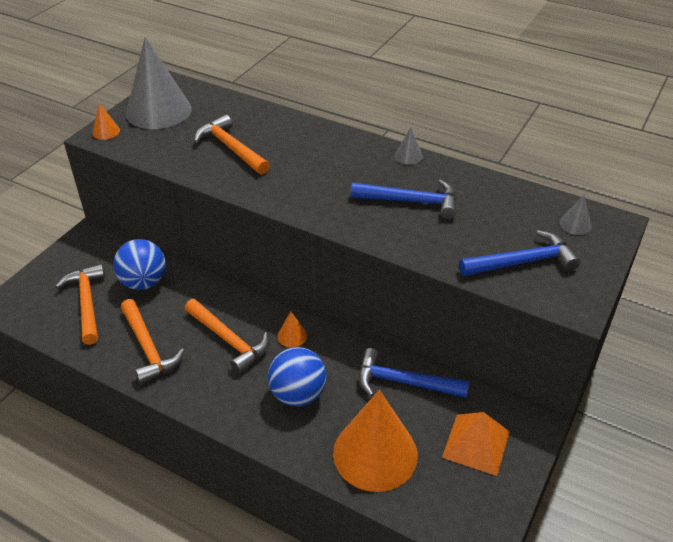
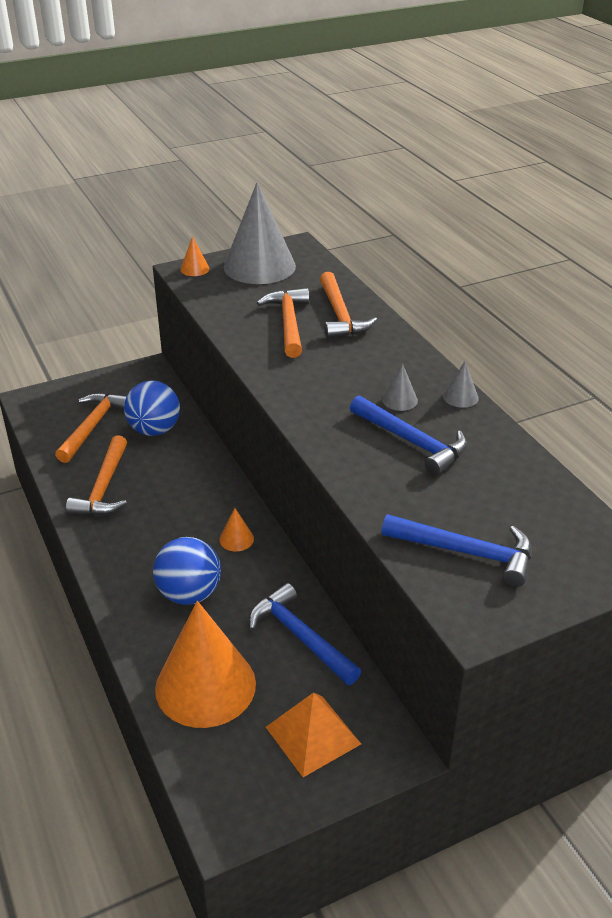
camera: 35 degrees right, 5 degrees down
(228, 340) = (177, 514): orange hammer -> orange hammer (340, 315)
(575, 224) = (577, 543): grey cone -> grey cone (399, 400)

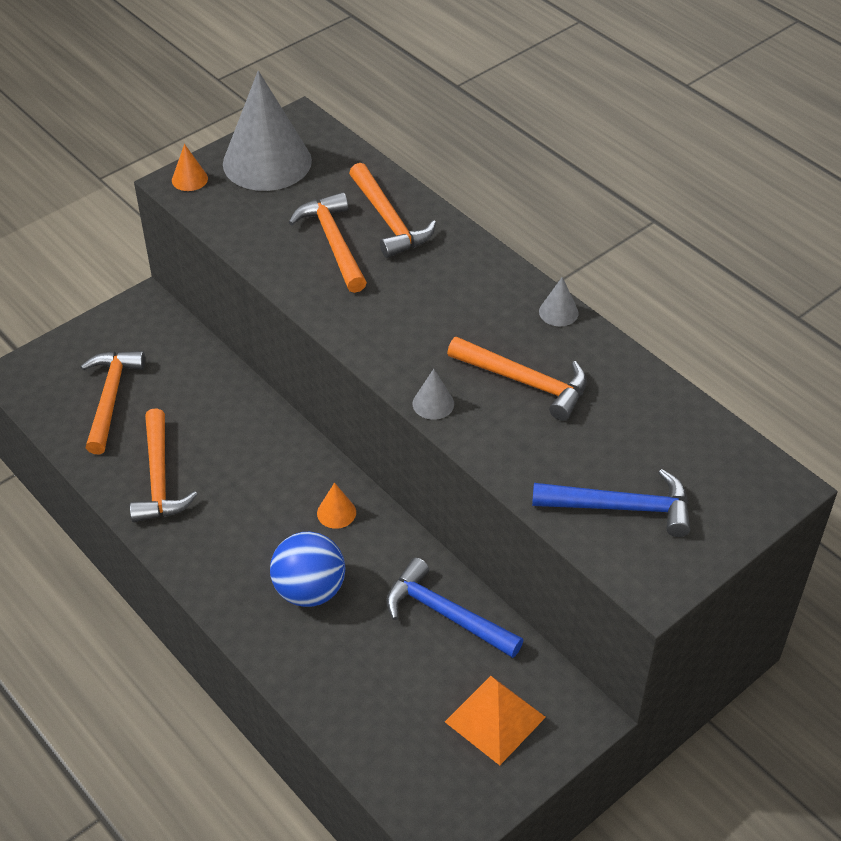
camera: 15 degrees left, 10 degrees up
(154, 430) = (187, 389): blue ball -> none
(205, 685) = (367, 691): orange cone -> none
(399, 400) = (494, 329): grey cone -> grey cone (433, 403)
(411, 441) = (524, 382): blue hammer -> orange hammer

